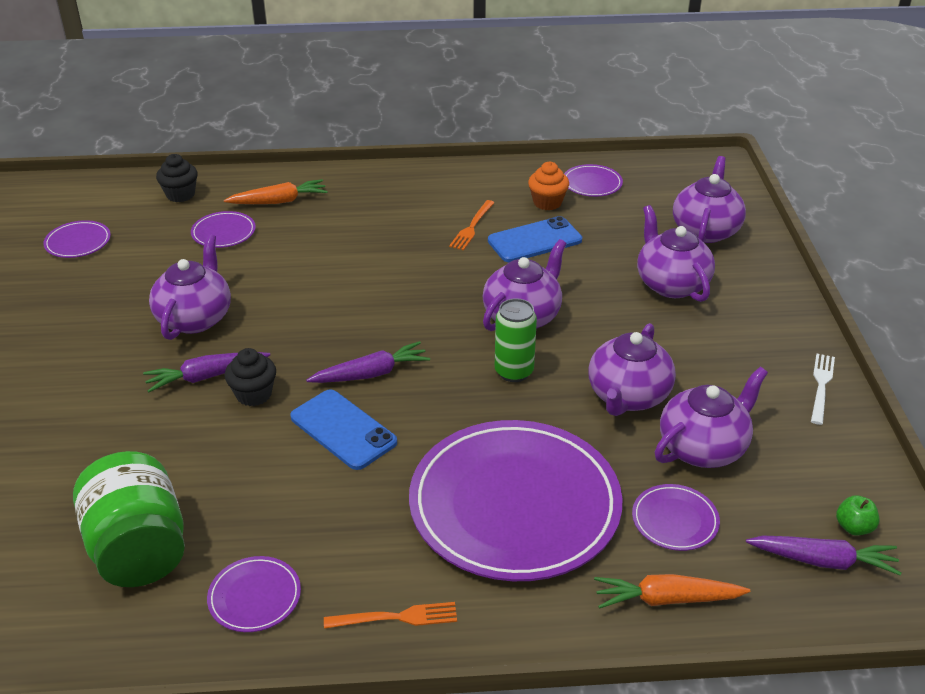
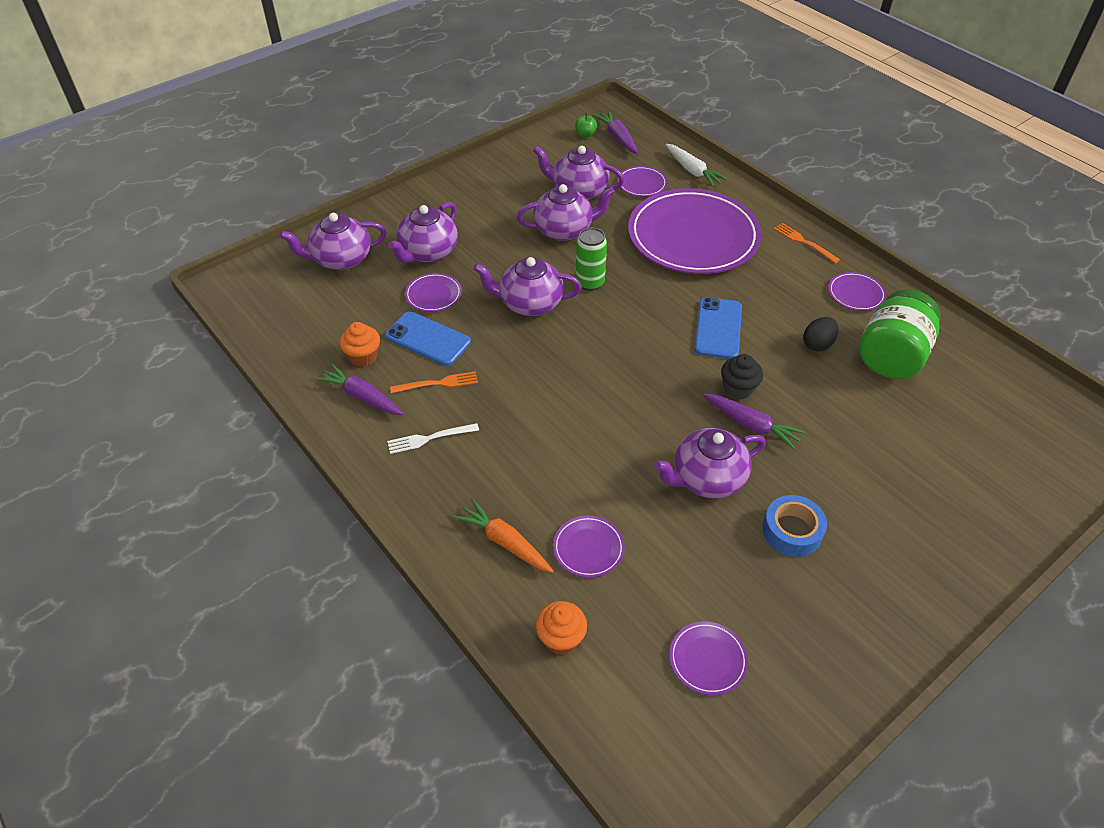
camera: 125 degrees left, 10 degrees up
(90, 335) = (792, 531): none -> blue tape
(180, 194) = (561, 638): black cupcake -> orange cupcake
(230, 496) = (817, 344): none -> black egg
(371, 374) = (659, 344): purple carrot -> purple carrot (362, 396)
(592, 183) = (310, 343): purple plate -> purple plate (433, 295)
(666, 599) = (692, 171): orange carrot -> white carrot
(821, 385) = (482, 168): white fork -> white fork (429, 439)

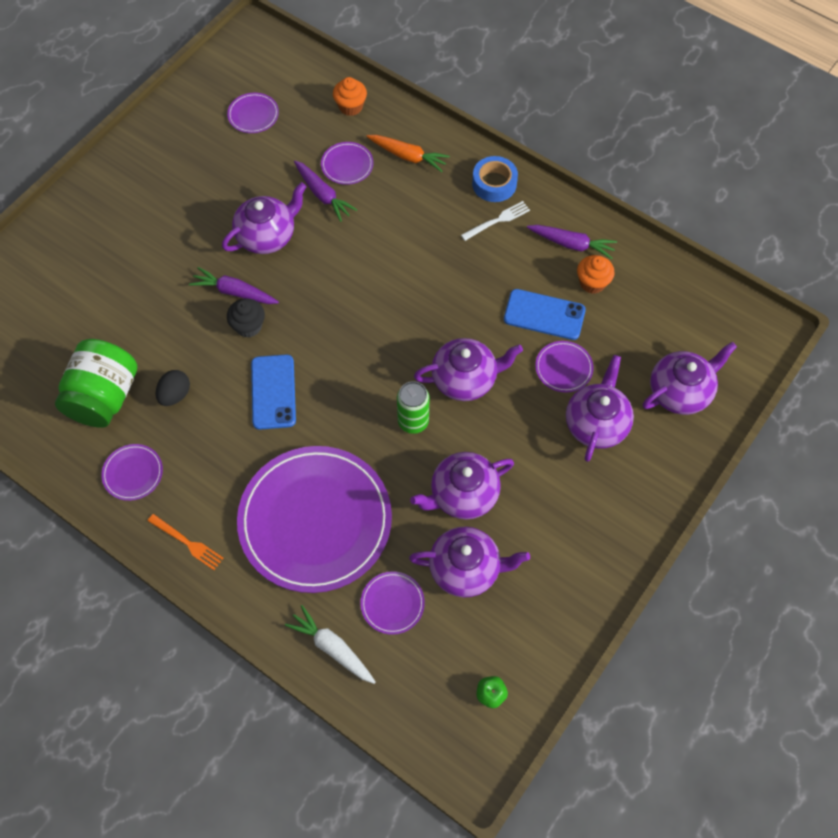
camera: 165 degrees right, 15 degrees up
(438, 383) = (513, 271): orange fork -> none
(617, 137) = (445, 699): purple carrot -> purple carrot (323, 195)
(792, 531) = (199, 209): blue tape -> blue tape (494, 183)

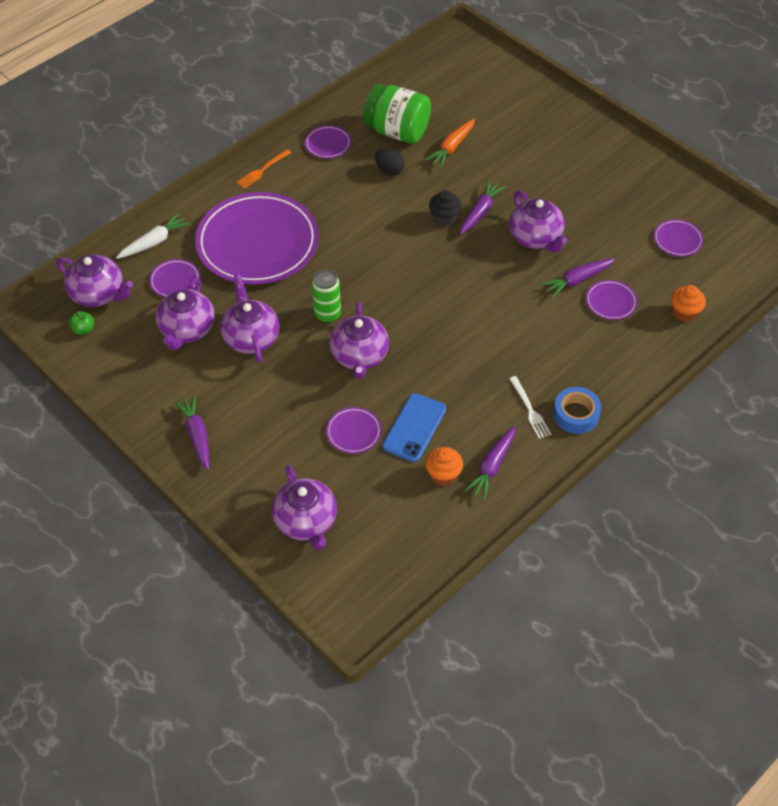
camera: 100 degrees right, 10 degrees down
(273, 392) = (378, 228): blue phone -> none
(408, 156) = (617, 349): orange carrot -> orange carrot (451, 147)
(596, 423) = (291, 446): purple teapot -> purple teapot (99, 294)
(608, 520) = (197, 435): none -> purple carrot

